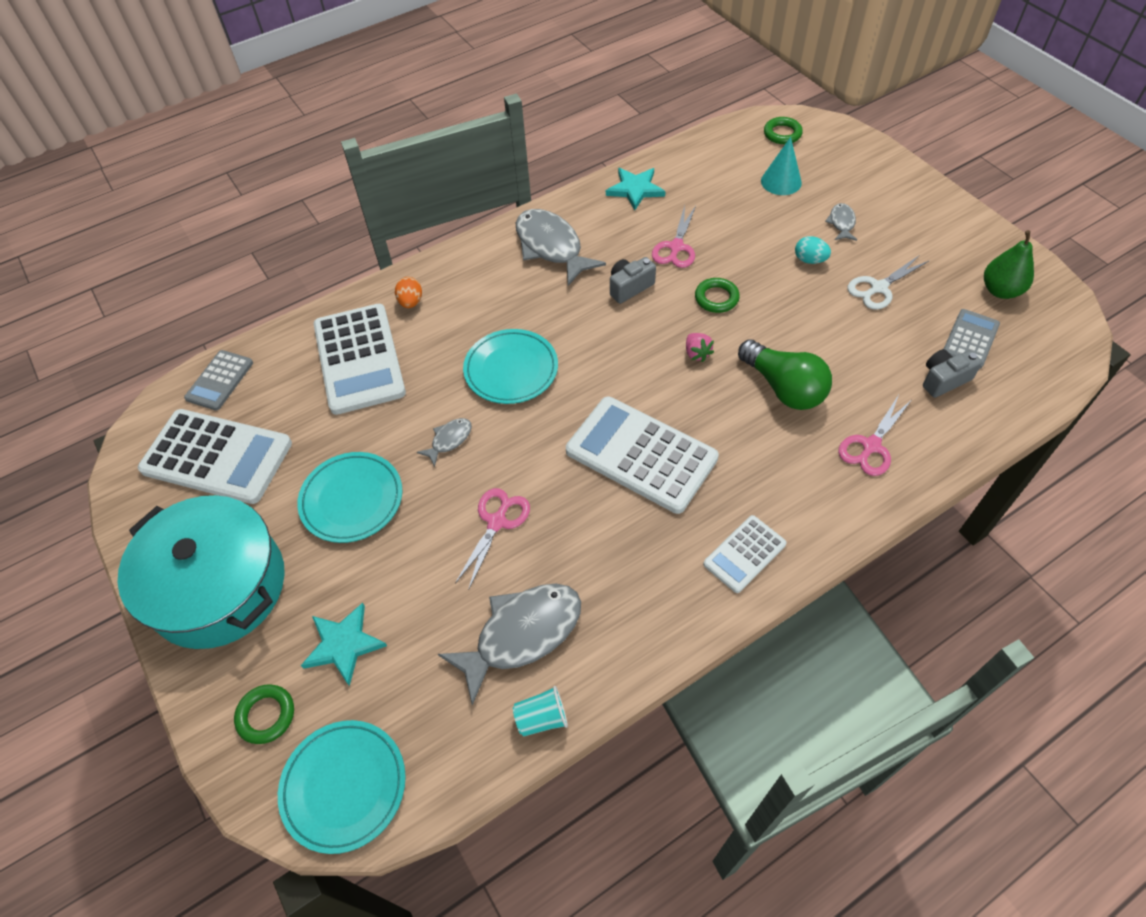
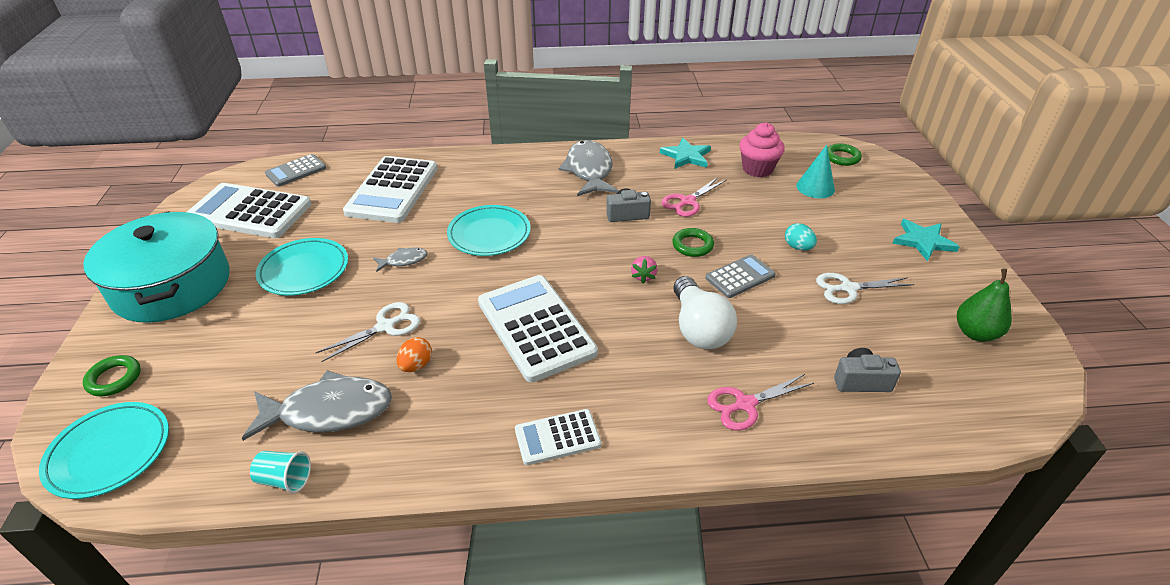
camera: 25 degrees right, 15 degrees down
(217, 457) = (250, 212): white calculator -> white calculator turned 150 degrees clockwise
(343, 644) = (206, 358): turquoise star -> turquoise star (923, 241)
(411, 302) = (459, 170): orange egg -> orange egg (416, 365)
(497, 522) = (385, 326): pink scissors -> white scissors
(714, 179) = (757, 169): none -> pink cupcake
(783, 387) = (698, 328): green light bulb -> white light bulb
(841, 223) = (849, 232): grey fish -> none
(970, 339) = (913, 359): grey calculator -> grey calculator (740, 277)

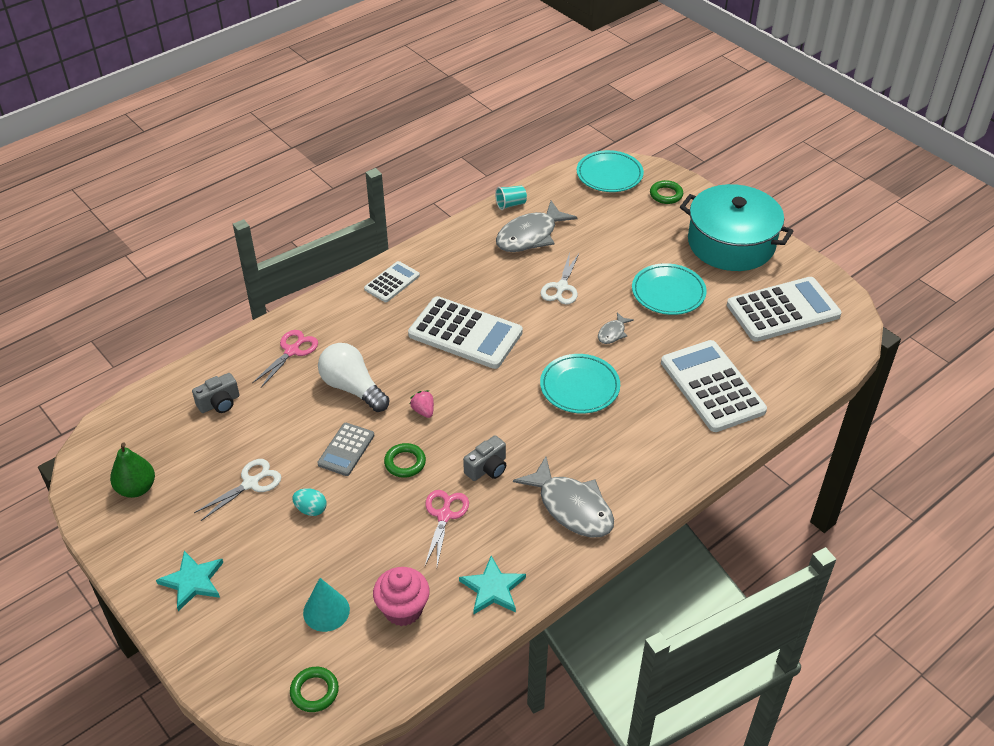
camera: 145 degrees right, 5 degrees up
(296, 171) = (819, 362): grey calculator -> none
(416, 365) = (513, 277): orange egg -> none

